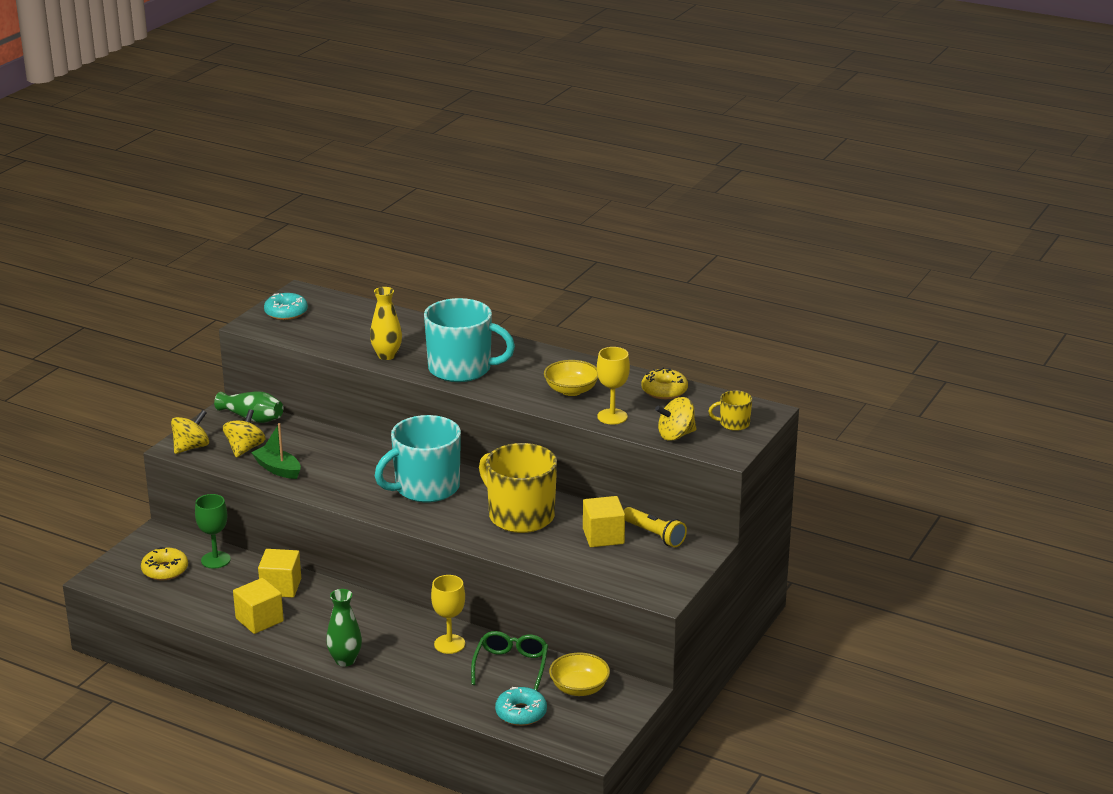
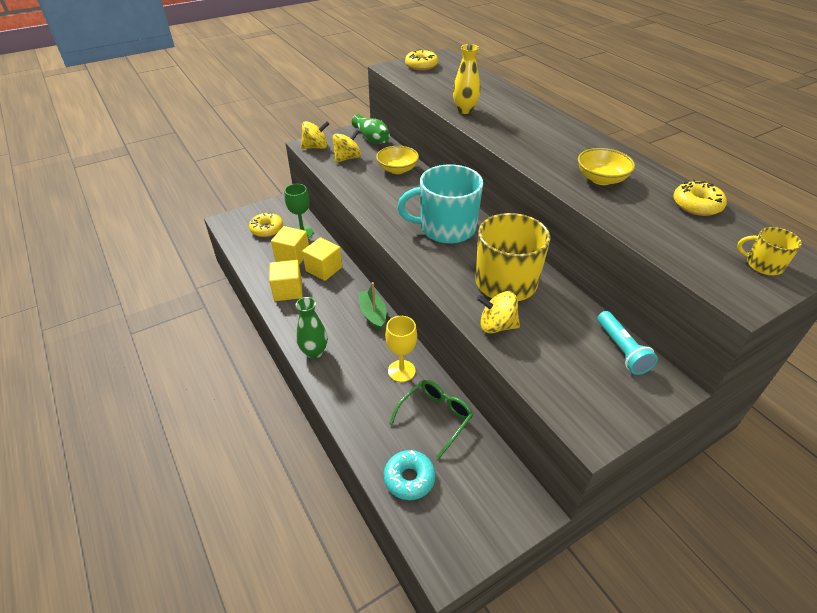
camera: 30 degrees right, 15 degrees up
(277, 469) = (354, 179): green boat -> green boat (373, 314)
(286, 313) = (421, 66): turquoise donut -> yellow donut
(461, 369) = (515, 135): turquoise mug -> none
(579, 688) = (479, 473): yellow bowl -> yellow bowl (397, 169)
(603, 536) = (569, 332): yellow cube -> yellow cube (292, 256)
(612, 416) = (627, 216): yellow goblet -> none
(654, 535) = (621, 350): yellow flashlight -> turquoise flashlight
(676, 435) = (687, 257): yellow spinning top -> yellow spinning top (496, 326)

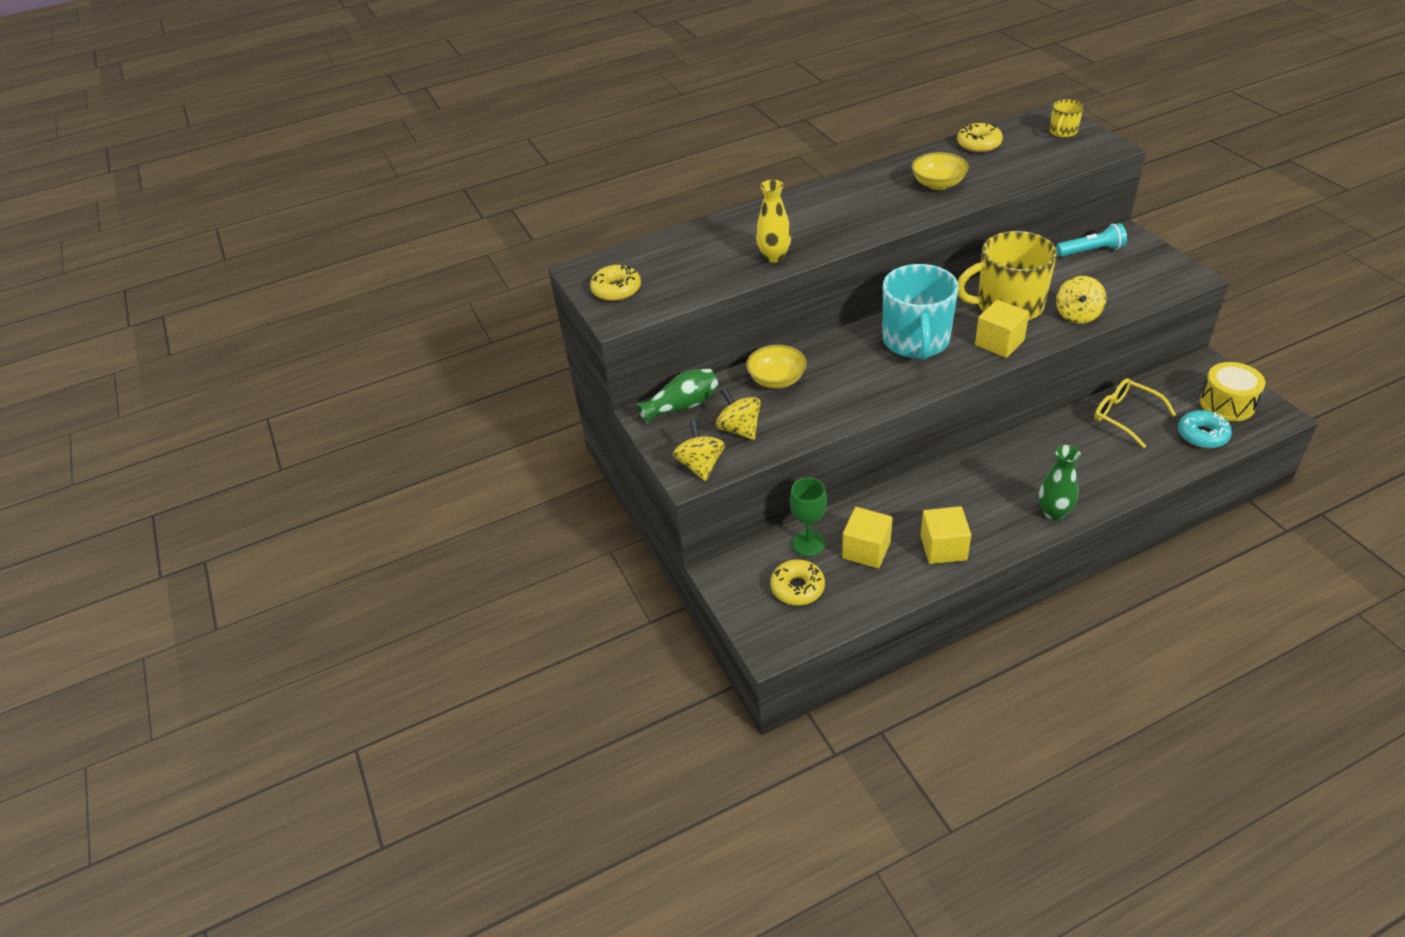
camera: 80 degrees left, 0 degrees up
(324, 269) = (894, 514): yellow cube -> yellow cube (999, 343)
(373, 314) = (980, 464): green boat -> none
(401, 371) = (1068, 440): yellow goblet -> none
(435, 417) = (1125, 416): green glasses -> yellow glasses
(462, 514) = (1227, 404): none -> yellow drum

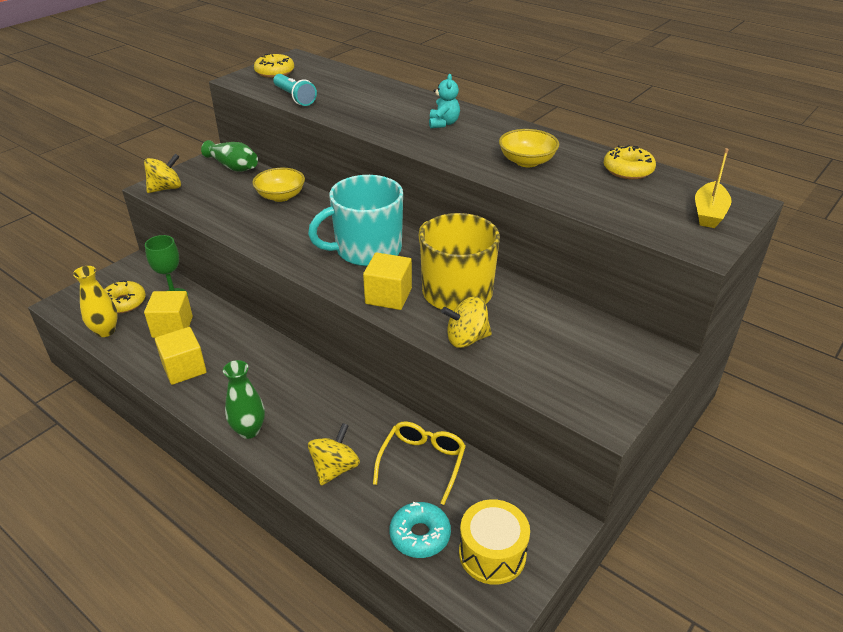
camera: 60 degrees right, 5 degrees down
(739, 429) = (213, 194): yellow spinning top -> yellow spinning top (335, 468)
(774, 257) = (350, 114): yellow vase -> yellow vase (105, 331)
(834, 208) = (443, 123): none -> turquoise teddy bear
(1063, 132) = (709, 213): yellow mug -> yellow boat
(1091, 251) = (601, 331): turquoise flashlight -> turquoise flashlight (294, 97)

